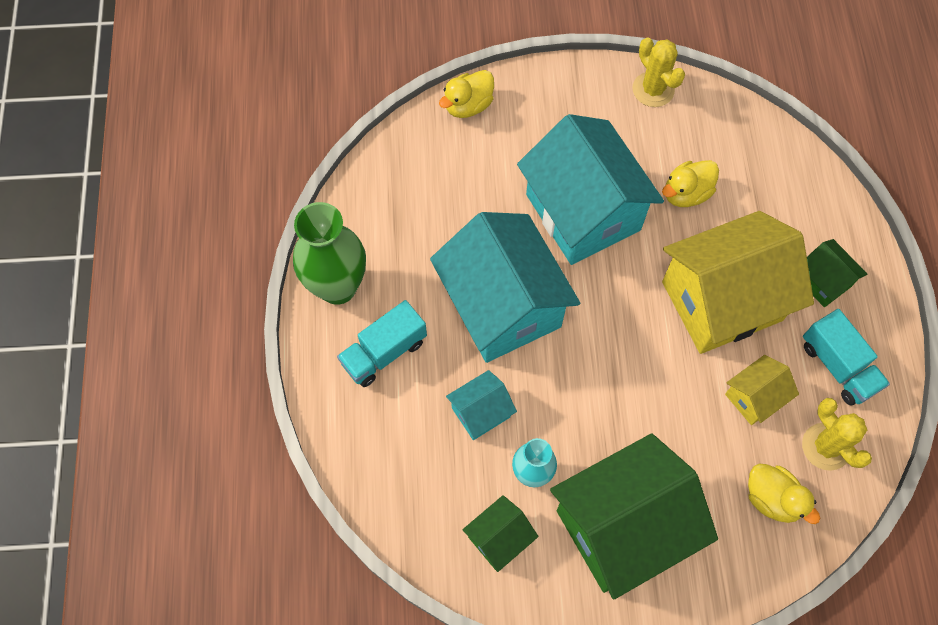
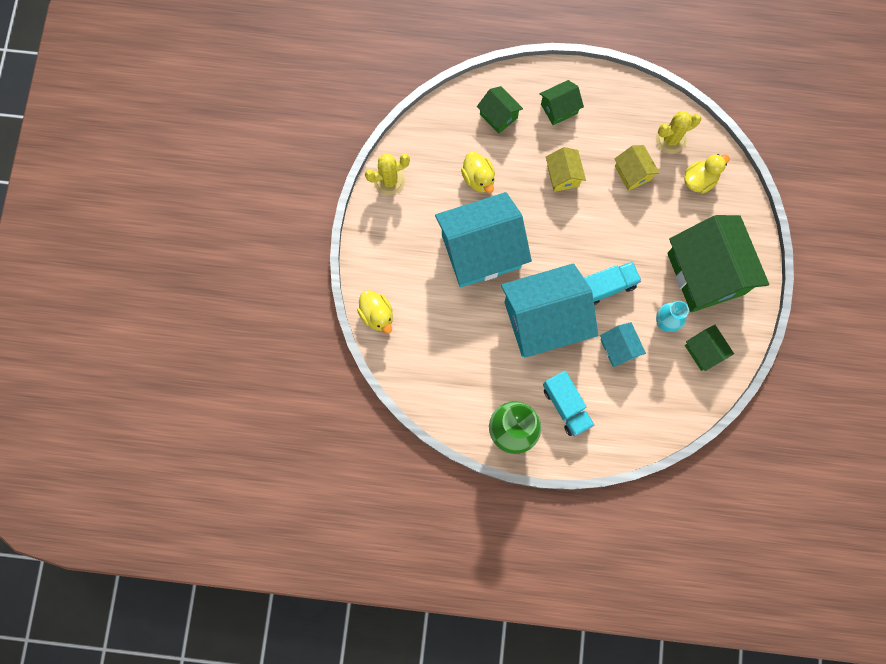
camera: 80 degrees left, 10 degrees up
(722, 301) = (563, 175): yellow house -> yellow house, size x0.46
(786, 204) = (498, 116): none -> green house
(838, 366) = (619, 117): turquoise truck -> turquoise truck (606, 287)

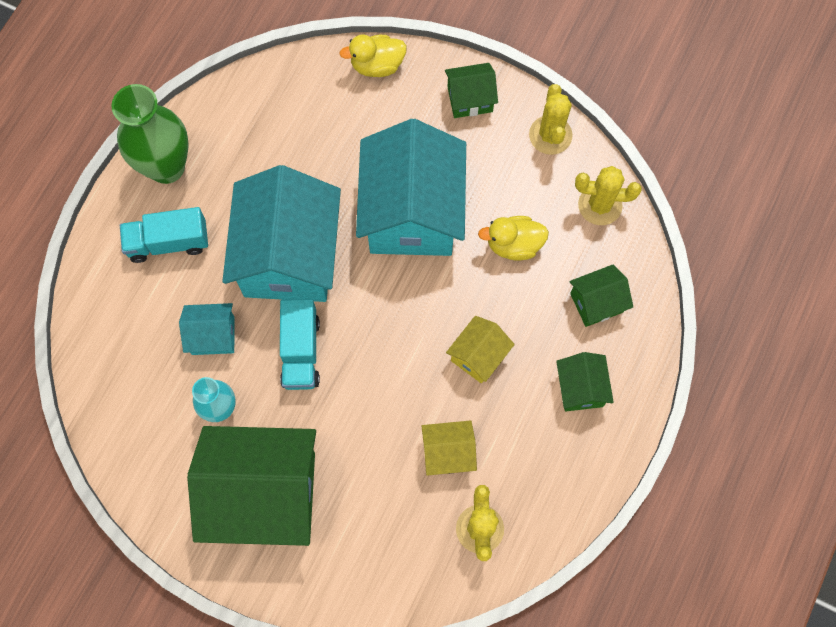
camera: 110 degrees right, 5 degrees down
(429, 134) = (600, 205): none -> yellow cactus
(563, 175) = (478, 355): yellow house -> yellow house turned 60 degrees counterclockwise
(699, 180) = (403, 544): yellow duck -> none
(704, 351) = (160, 445): green house -> green house (470, 99)

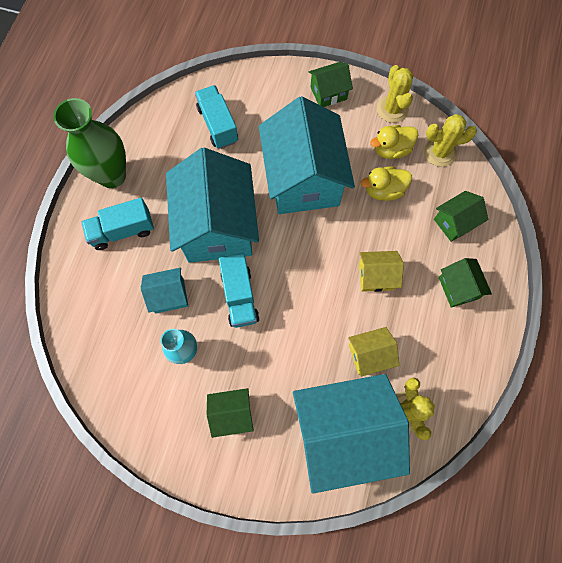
camera: 10 degrees left, 0 degrees up
(264, 494) = (232, 413): green house -> green house, size x0.46
(315, 120) = (218, 125): none -> turquoise truck
(377, 65) = (256, 80): yellow duck -> yellow duck (391, 150)
(394, 540) = (342, 432): none -> turquoise house
(478, 355) = (376, 276): yellow house -> yellow house turned 60 degrees clockwise

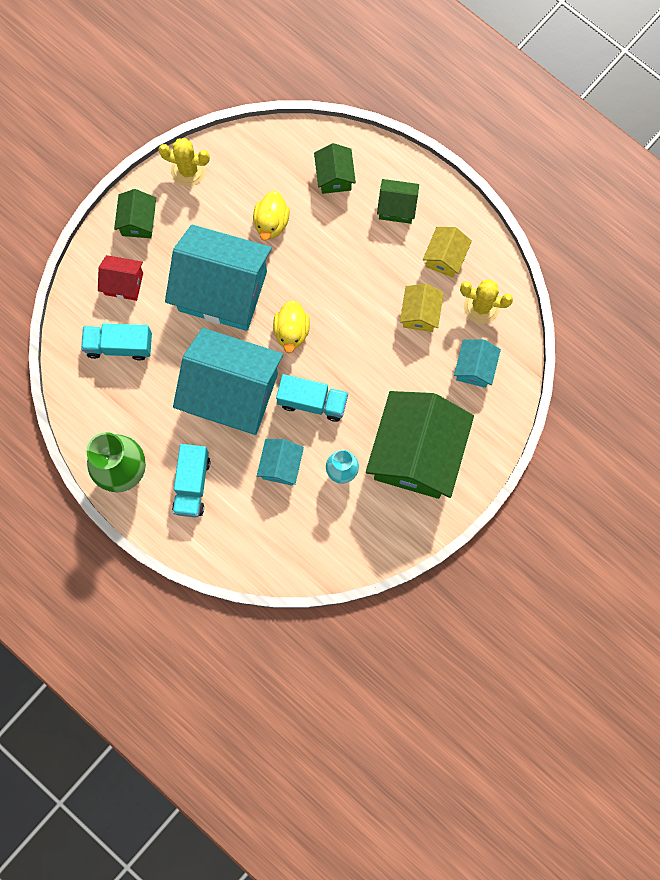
camera: 65 degrees left, 5 degrees up
(232, 413) = (416, 454): green house -> green house, size x2.19
(271, 105) = (124, 283): none -> red house
(342, 432) = (474, 368): turquoise house -> turquoise house, size x0.46
(376, 276) = (352, 272): yellow house -> yellow house (445, 258)
(391, 150) = (232, 194): yellow duck -> yellow duck (291, 331)
(439, 152) = (257, 151): yellow cactus -> none

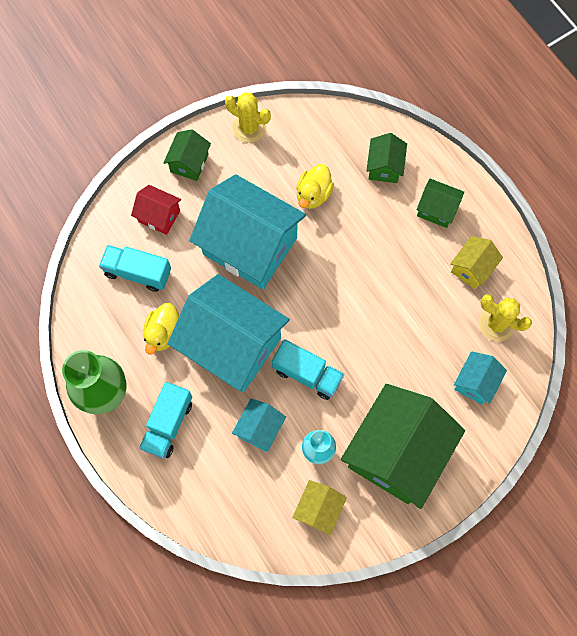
camera: 15 degrees right, 5 degrees down
(291, 331) = (305, 301): yellow duck -> yellow duck (164, 333)
(420, 314) = (434, 316): yellow house -> yellow house (318, 509)

